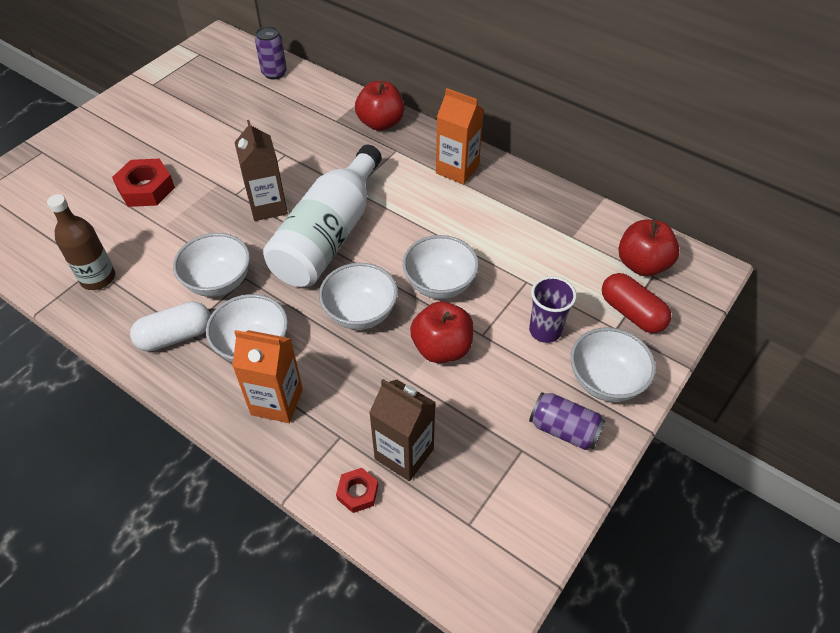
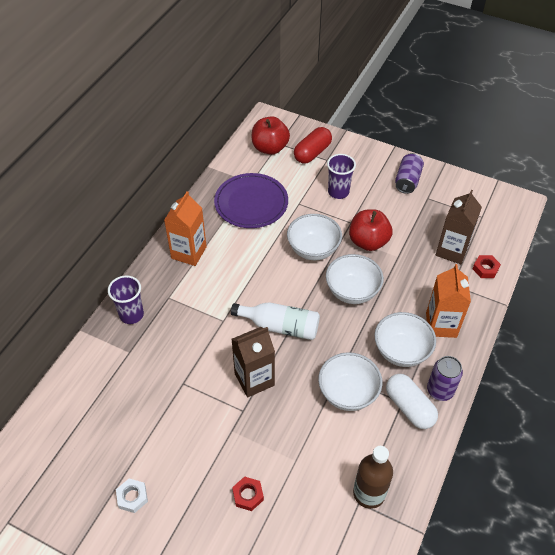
camera: 100 degrees left, 0 degrees up
(146, 188) = (248, 495): red nut -> red nut, size x0.56
(184, 117) = (132, 497): none -> white nut
(274, 73) = (50, 426): purple can -> purple can (440, 390)
(328, 236) = (280, 326): white bottle -> white bottle, size x0.59
(380, 123) = (131, 315): red apple -> purple cup
(532, 232) = (251, 203): none -> purple plate
(605, 381) = (367, 164): white bowl -> none

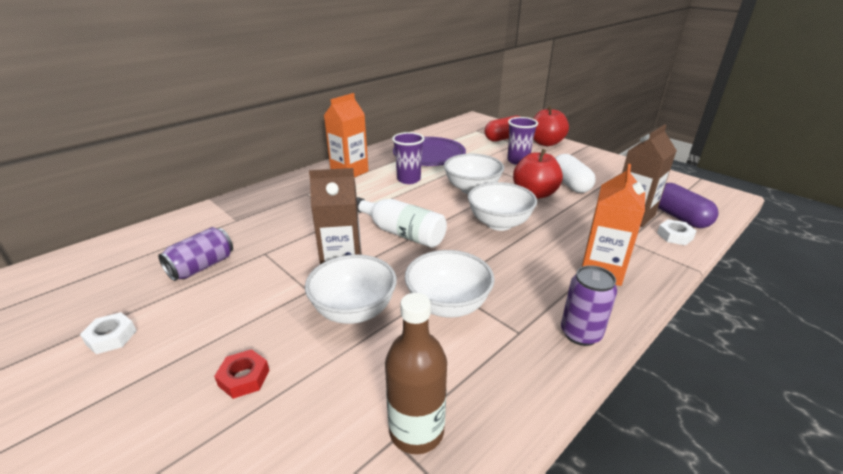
camera: 20 degrees right, 20 degrees down
(131, 315) = (263, 197): purple cup -> purple cup (408, 179)
(270, 148) = (466, 131): red apple -> red apple (546, 143)
(401, 351) = (538, 282): white bowl -> white bowl (354, 311)
(407, 180) = (594, 164): purple can -> purple can (202, 266)
(409, 407) = (527, 340): white capsule -> white capsule (570, 184)
(485, 269) = (674, 236): red nut -> white nut
(486, 243) = (679, 217): none -> purple capsule

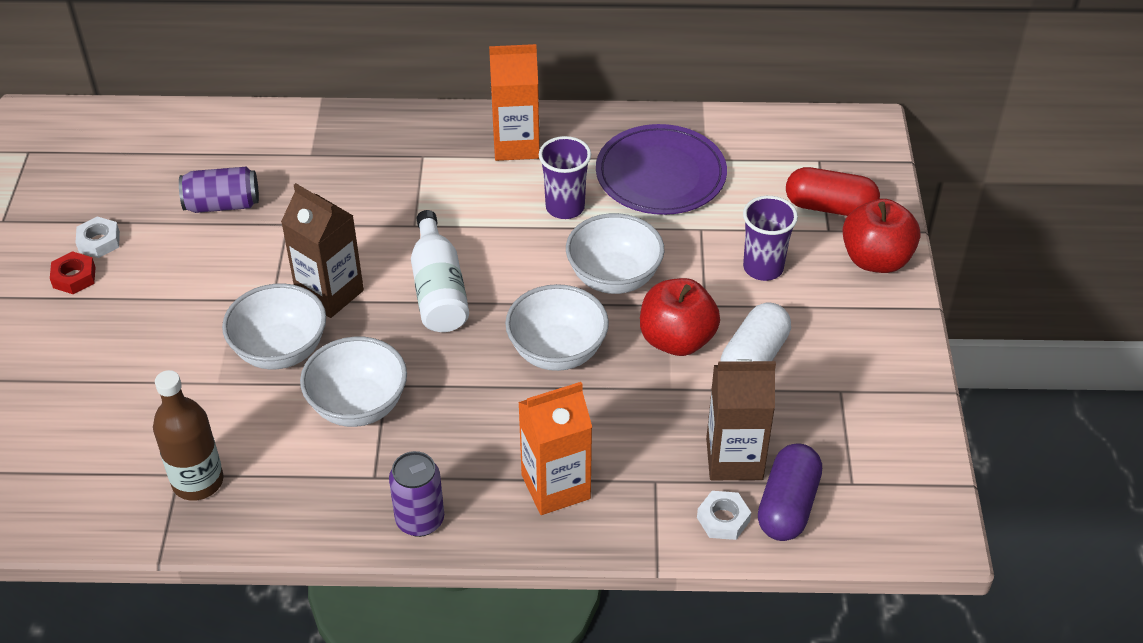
camera: 45 degrees right, 15 degrees up
(244, 378) = (144, 350): red nut -> red nut (74, 277)

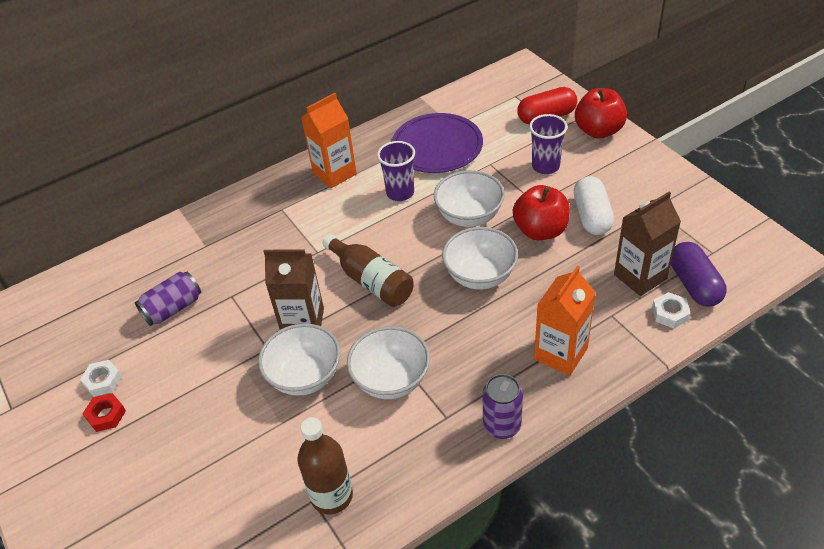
camera: 30 degrees left, 0 degrees up
(438, 289) = (371, 281): white bottle -> brown bottle

